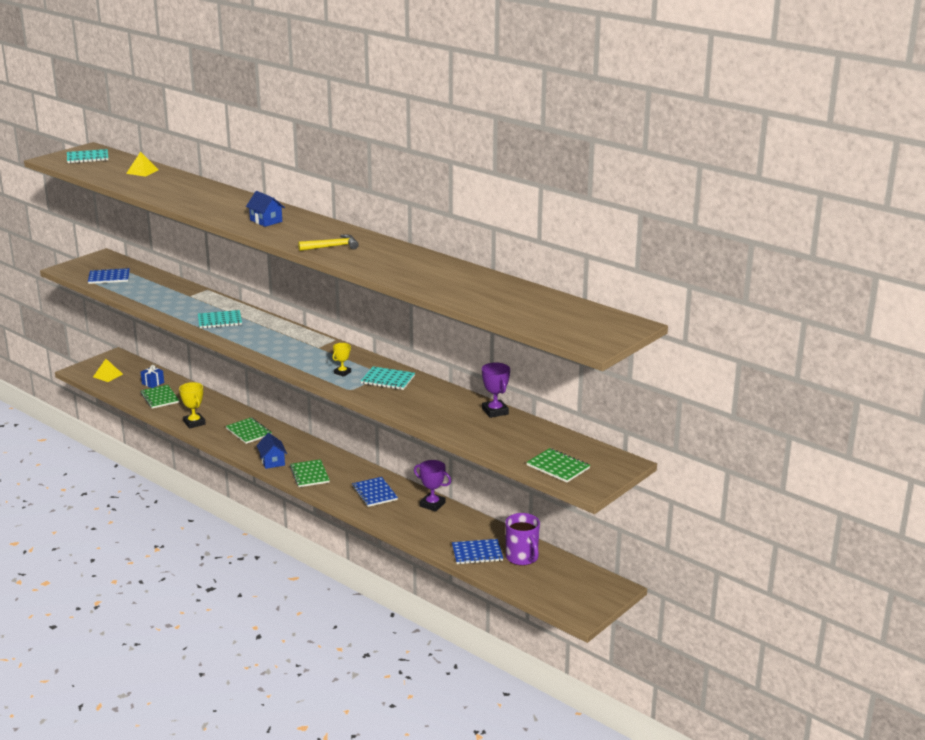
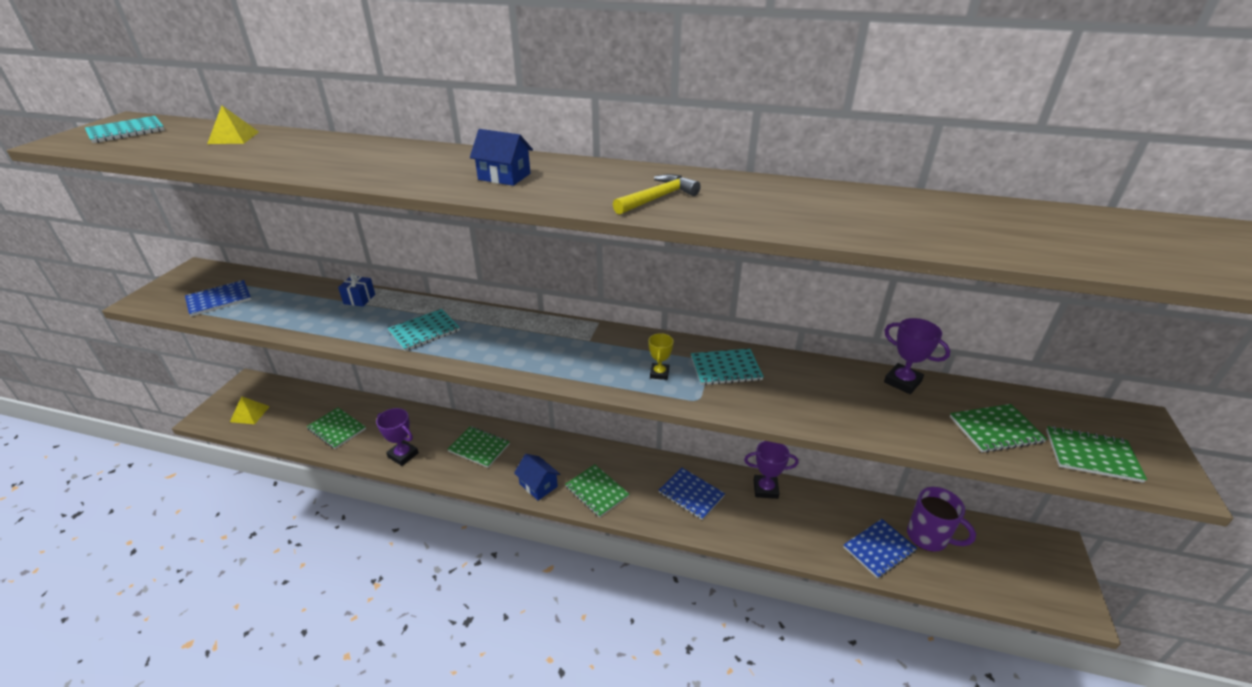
camera: 25 degrees left, 10 degrees up
(153, 383) = (316, 409): blue gift -> blue gift (359, 299)
(194, 423) = (403, 455): yellow trophy -> purple trophy
(517, 443) = (995, 429): none -> green notebook

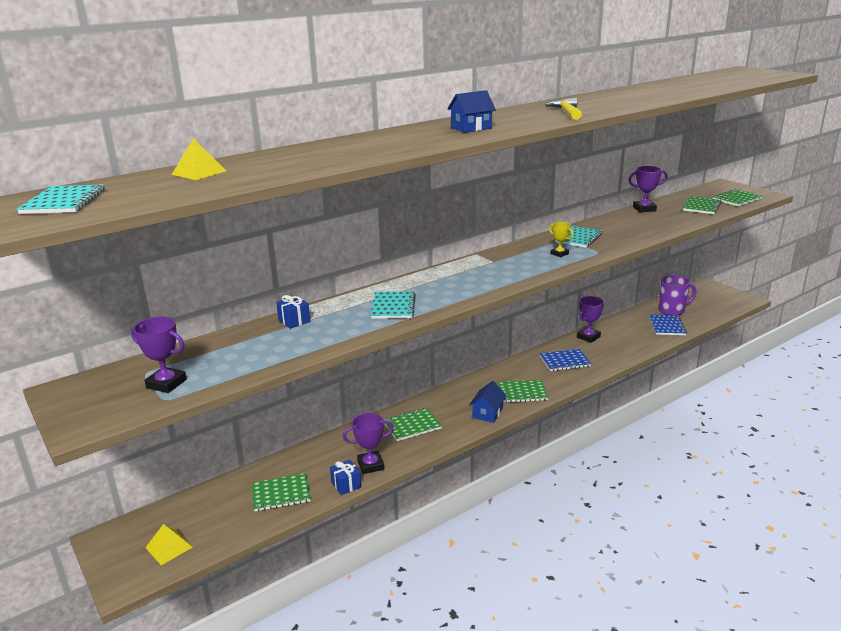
camera: 50 degrees left, 10 degrees down
(219, 299) = (166, 383): blue notebook -> purple trophy
(367, 456) = (346, 485): none -> blue gift
(538, 485) = (487, 413): blue house -> blue house turned 60 degrees counterclockwise

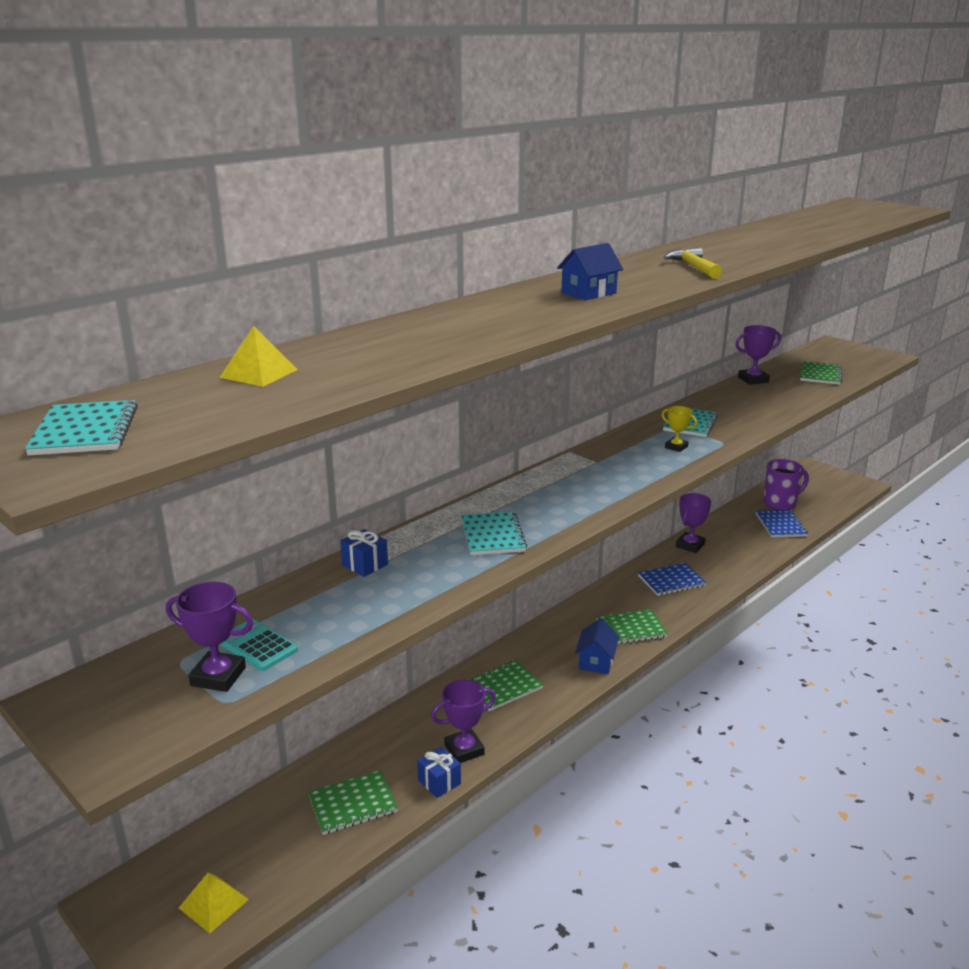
camera: 10 degrees left, 0 degrees up
(200, 367) = (257, 646): none -> turquoise calculator
(737, 199) = (857, 363): green notebook -> none

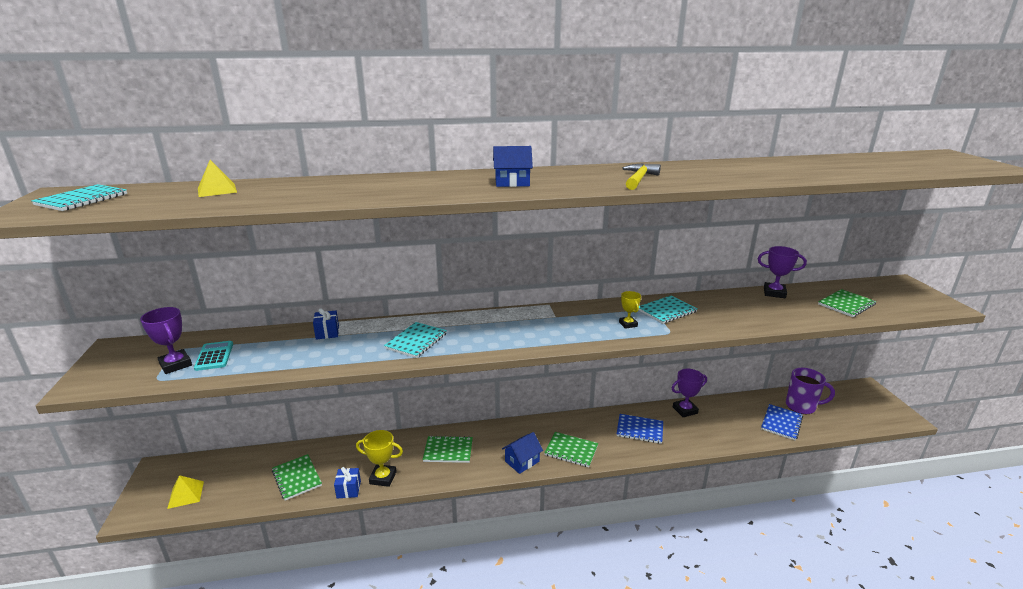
camera: 35 degrees right, 0 degrees up
(352, 804) = (297, 478): green notebook -> green notebook turned 45 degrees clockwise
(464, 750) = (383, 478): purple trophy -> yellow trophy

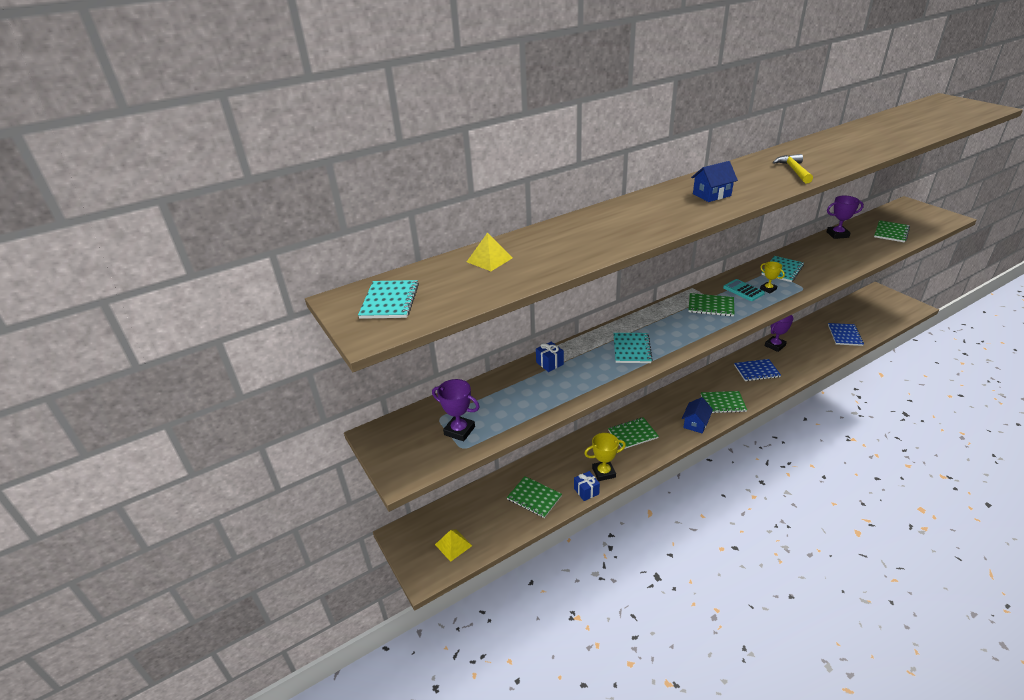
camera: 20 degrees left, 10 degrees up
(214, 356) = (482, 413): turquoise calculator -> turquoise calculator (743, 290)
(546, 324) = (711, 306): none -> green notebook
(801, 406) = (848, 318): purple mug -> none

